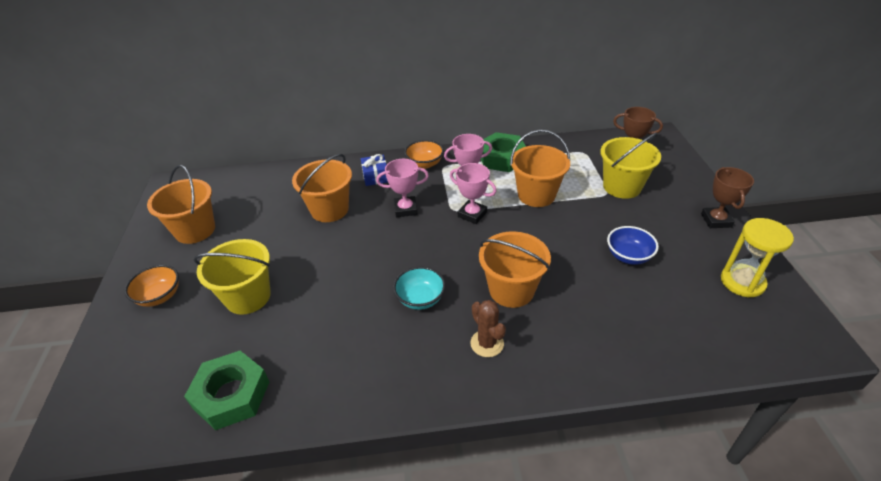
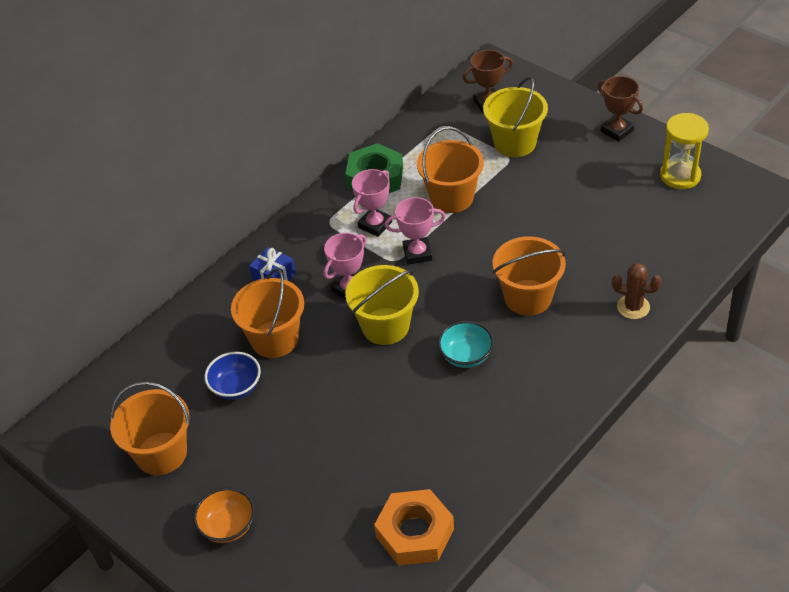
camera: 40 degrees left, 5 degrees up
(231, 395) = (415, 533): green nut -> orange nut
(248, 297) = (314, 464): yellow bucket -> yellow bucket (385, 326)
(424, 164) = (306, 231): orange bowl -> none
(487, 343) = (557, 351): brown cactus -> brown cactus (633, 307)
(628, 256) = (584, 207): blue bowl -> blue bowl (236, 387)

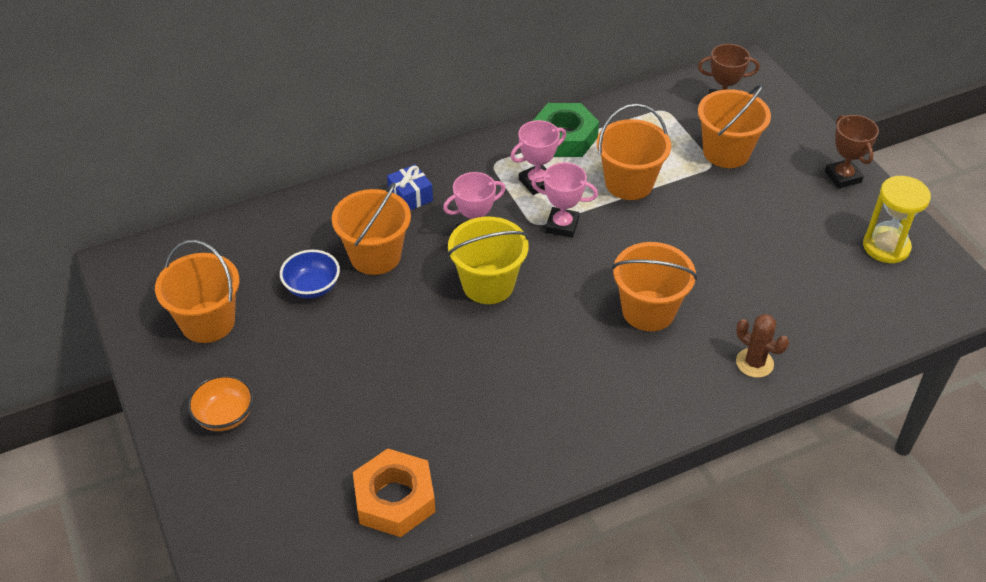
camera: 20 degrees right, 0 degrees up
(466, 356) = (550, 344): turquoise bowl -> none
(515, 143) = (726, 152): yellow bucket -> orange bucket

